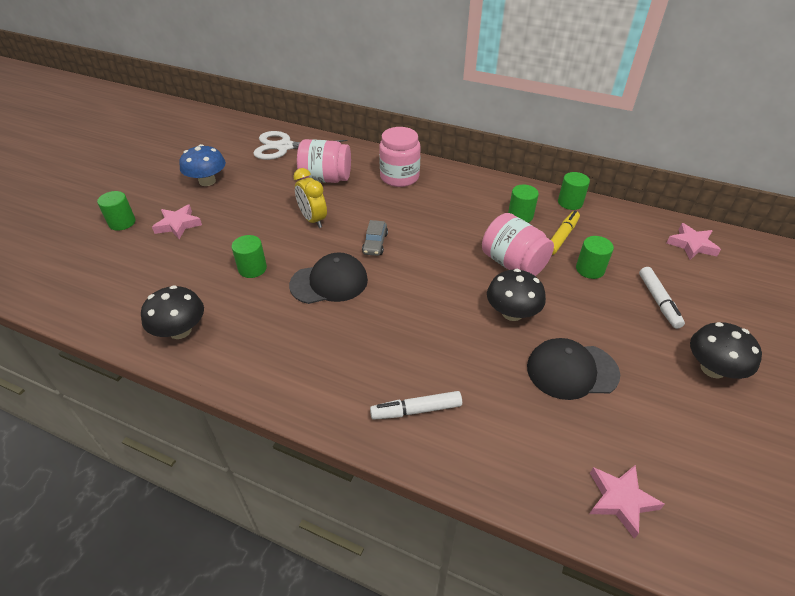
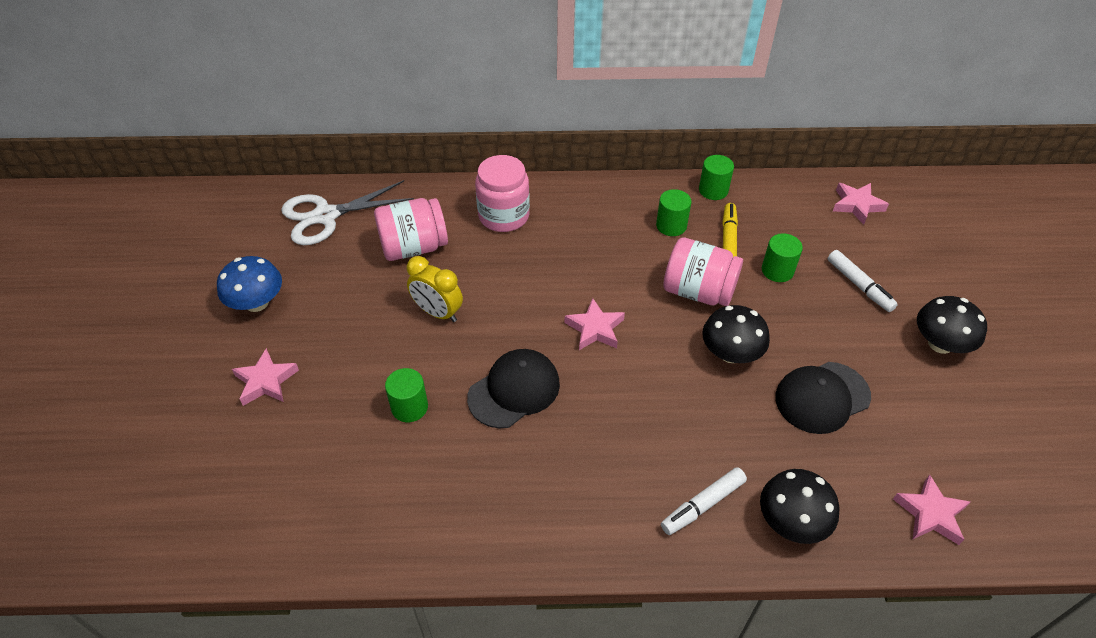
camera: 25 degrees left, 5 degrees up
(122, 222) = (183, 406): green cylinder -> none
(180, 330) = (380, 523): black mushroom -> black mushroom (791, 521)
(375, 243) = (533, 319): grey car -> none
(415, 263) = (595, 328): none -> pink star

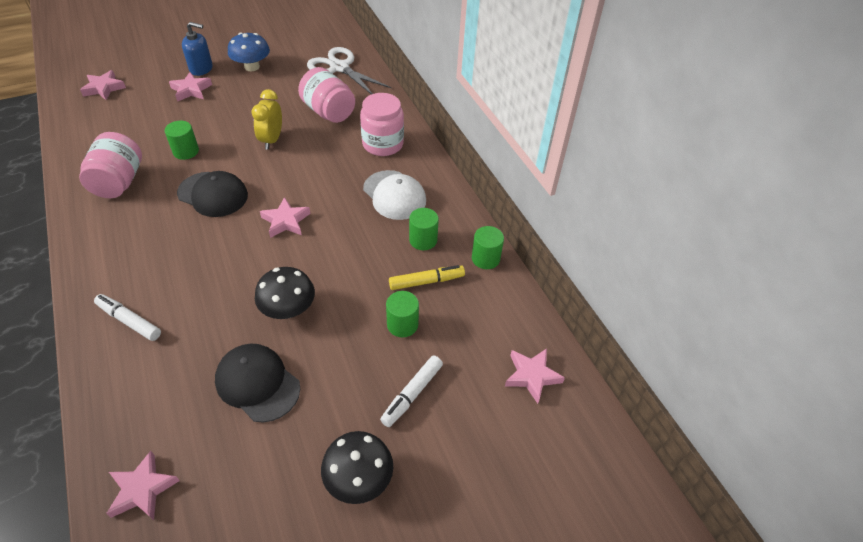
camera: 65 degrees right, 0 degrees up
(179, 496) = (104, 88): none -> pink star
(218, 361) = (201, 68): none -> blue soap dispenser
(594, 229) = (394, 195): none -> white cap
(698, 291) = (351, 274): pink jar -> pink jar (119, 182)
(791, 521) = (121, 381): black mushroom -> none

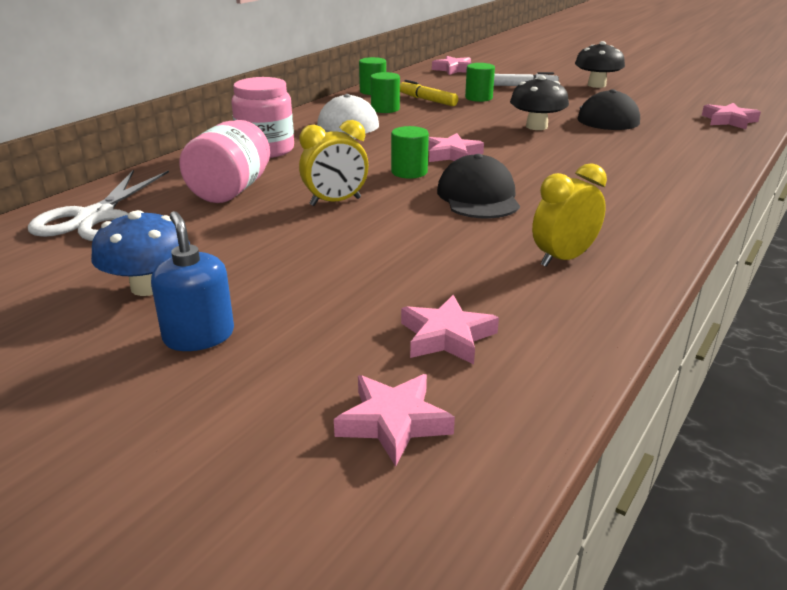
camera: 120 degrees left, 20 degrees down
(119, 182) = (563, 258): pink jar -> yellow clock
(129, 321) = (671, 169): white marker -> none
(186, 151) = (438, 243): green cylinder -> green cylinder (409, 172)
(191, 90) = (285, 311): pink star -> pink star (446, 336)

